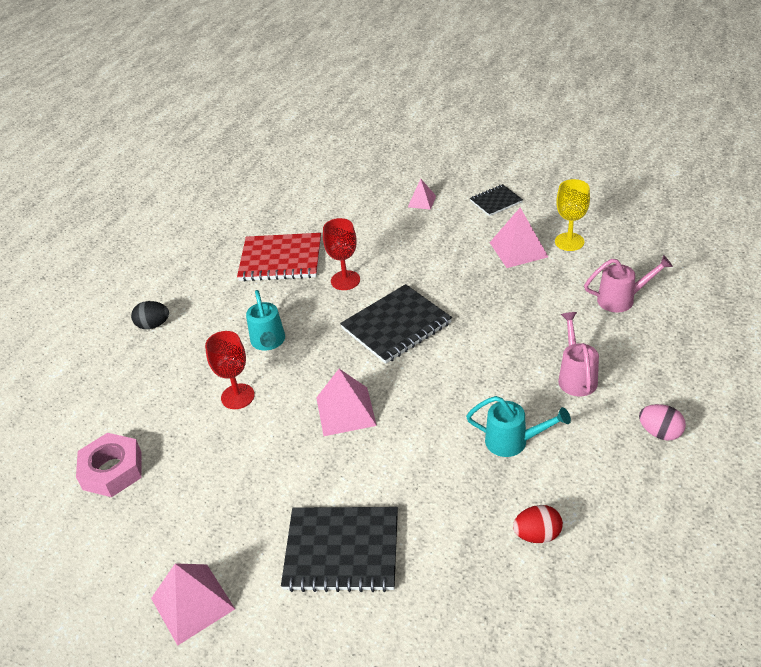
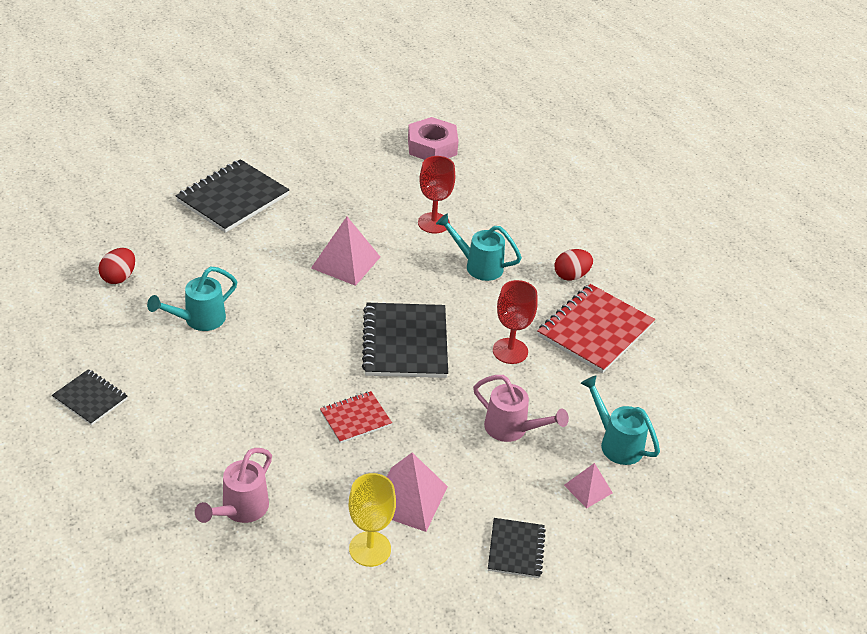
camera: 120 degrees right, 0 degrees up
(153, 325) = (580, 221): black egg -> none
(192, 603) = (281, 134): pink pyramid -> none
(230, 296) = (571, 276): none -> red egg
(374, 208) = (616, 443): none -> turquoise watering can
(491, 303) = (355, 418): none -> red notebook
(576, 376) = (203, 400): pink watering can -> pink watering can (512, 429)
(660, 433) = (90, 399): pink egg -> black notebook

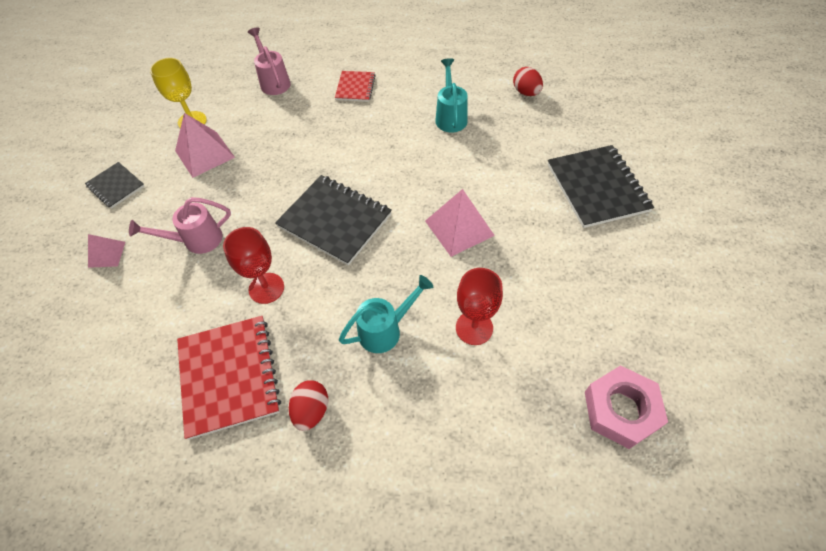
camera: 130 degrees right, 15 degrees up
(90, 399) = (414, 51): black notebook -> none
(355, 418) = (290, 158): red notebook -> red notebook (355, 87)
(616, 443) = (117, 301): turquoise watering can -> none

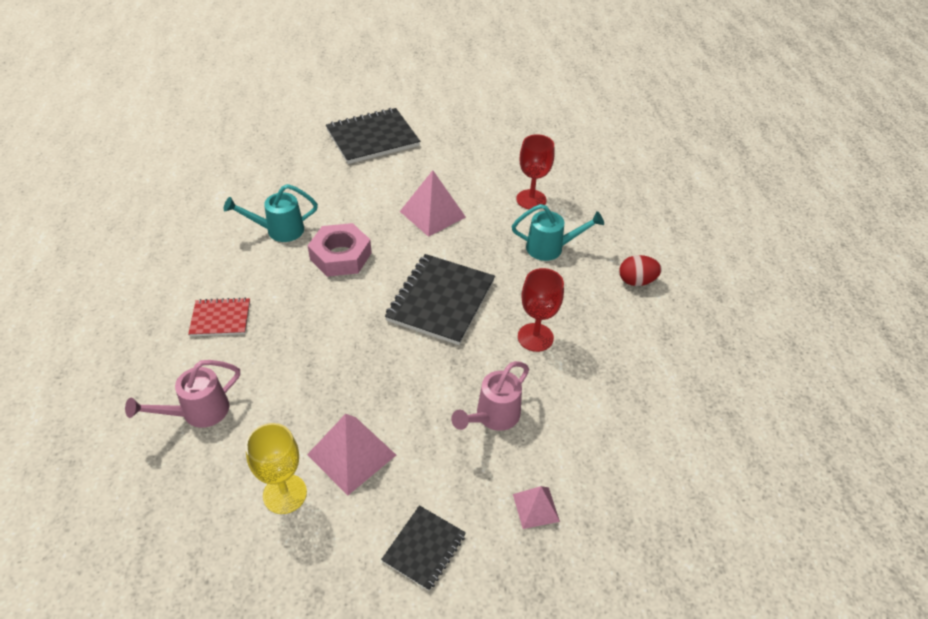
camera: 105 degrees left, 10 degrees down
(196, 240) = (493, 416): pink watering can -> pink watering can turned 75 degrees clockwise
(229, 376) = (632, 342): red notebook -> none
(385, 330) = (550, 248): turquoise watering can -> turquoise watering can turned 135 degrees clockwise
(526, 92) = (241, 179): red egg -> none
(620, 410) = (568, 134): pink nut -> pink nut (340, 256)

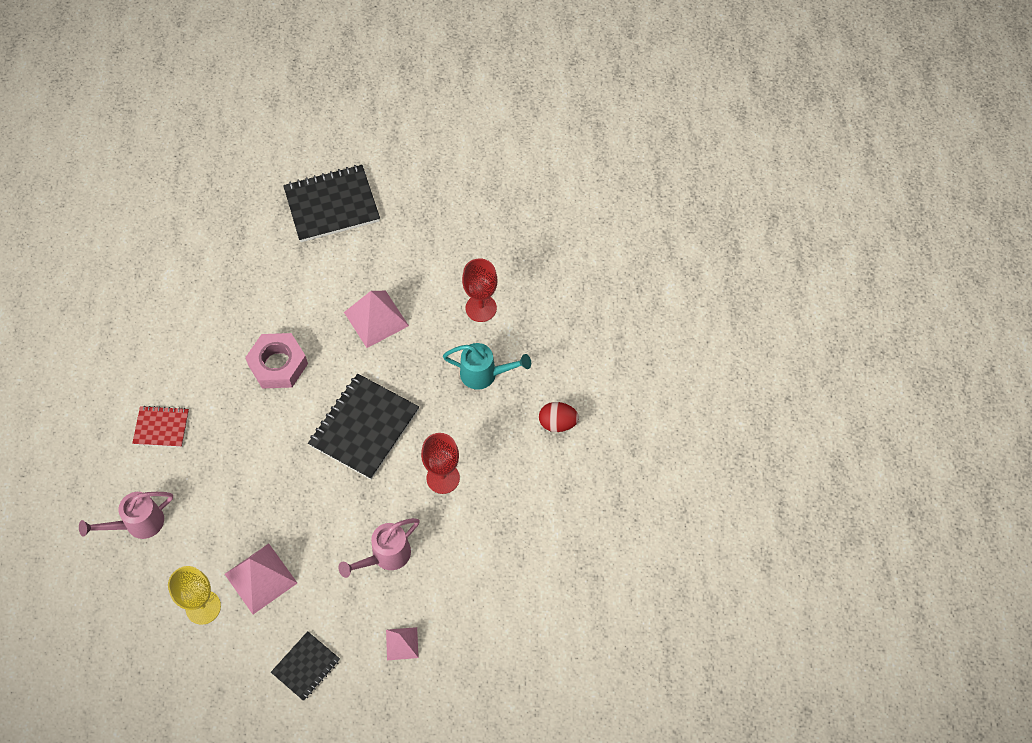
camera: 10 degrees right, 15 degrees up
(279, 230) = (222, 327): turquoise watering can -> none

